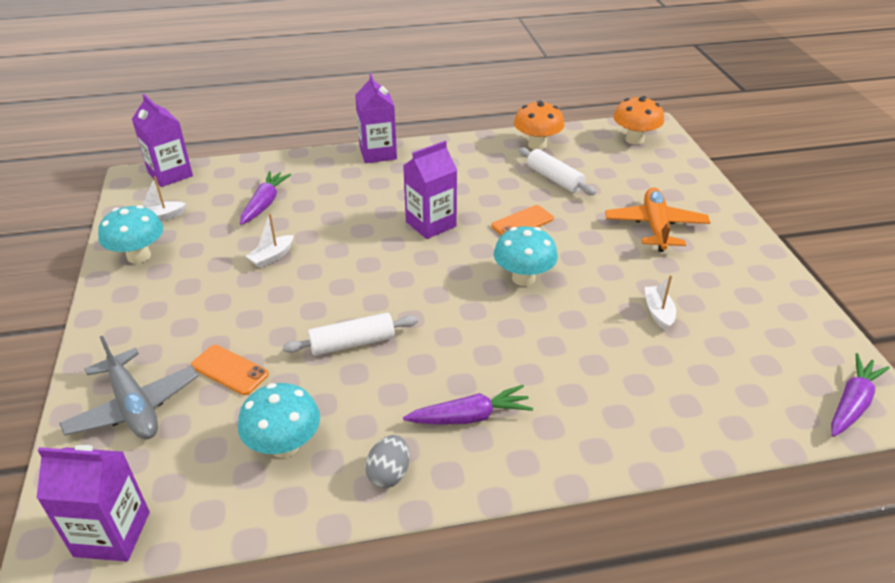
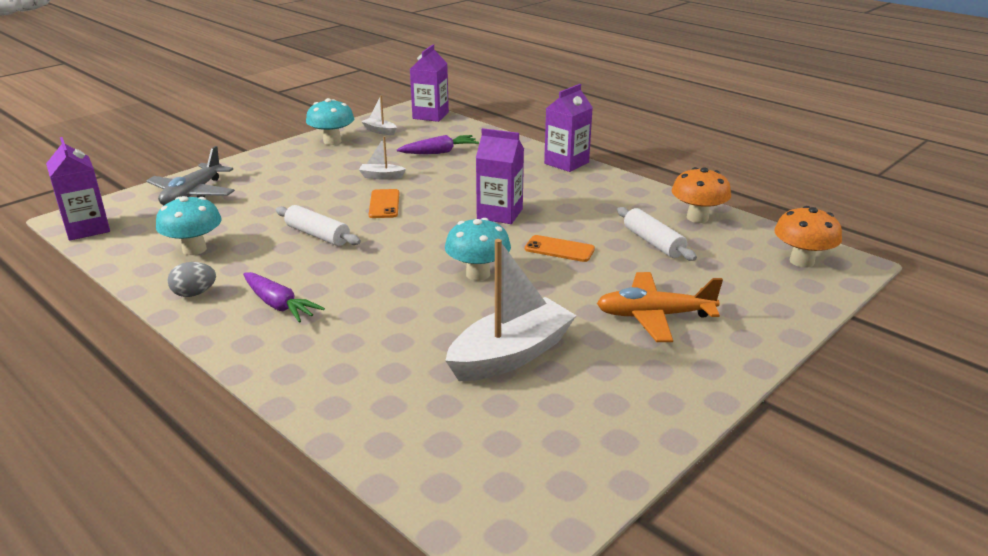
camera: 55 degrees right, 10 degrees down
(229, 370) = (250, 207): orange phone -> orange phone (384, 204)
(554, 179) = (653, 242): white rolling pin -> white rolling pin turned 45 degrees counterclockwise
(655, 227) = (654, 316): orange plane -> orange plane turned 150 degrees counterclockwise
(658, 312) = (511, 355): white boat -> white boat, size x2.19
(852, 403) = (496, 520): purple carrot -> none

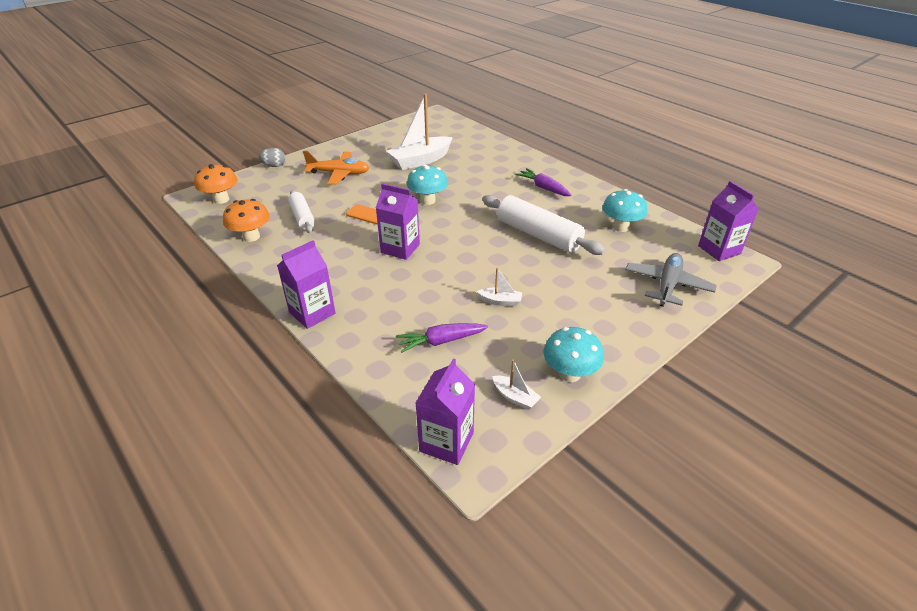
camera: 175 degrees left, 10 degrees up
(194, 293) = (597, 196): grey egg -> grey egg (274, 166)
(318, 235) = (538, 235): white rolling pin -> white rolling pin, size x1.67
(384, 204) = (493, 264): orange phone -> none

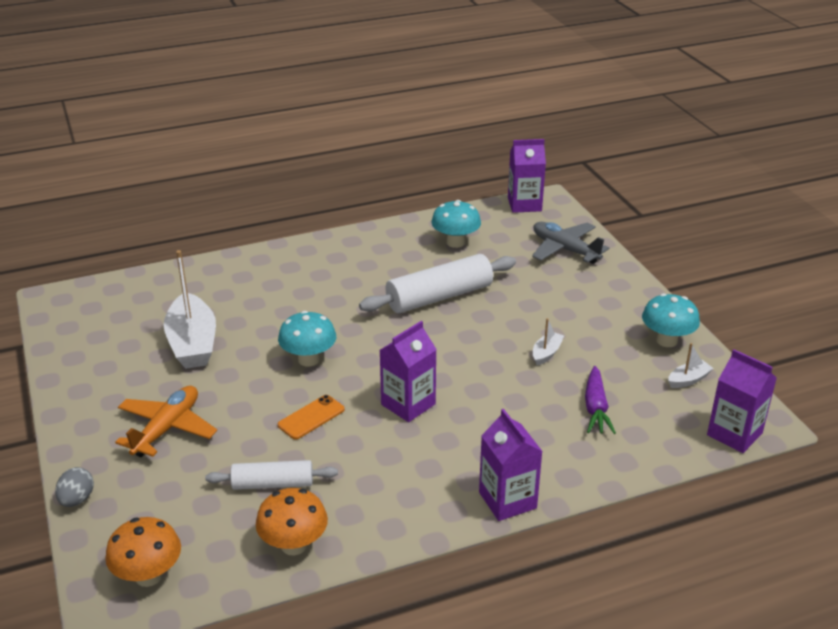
camera: 70 degrees left, 5 degrees down
(543, 188) = (342, 266): purple carrot -> none

